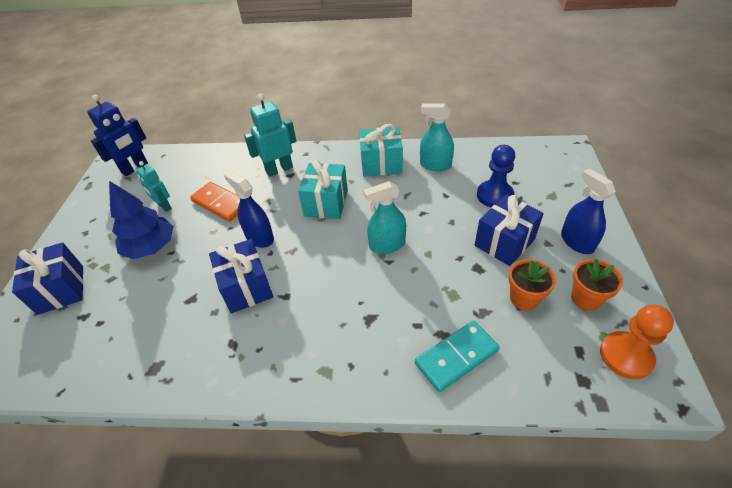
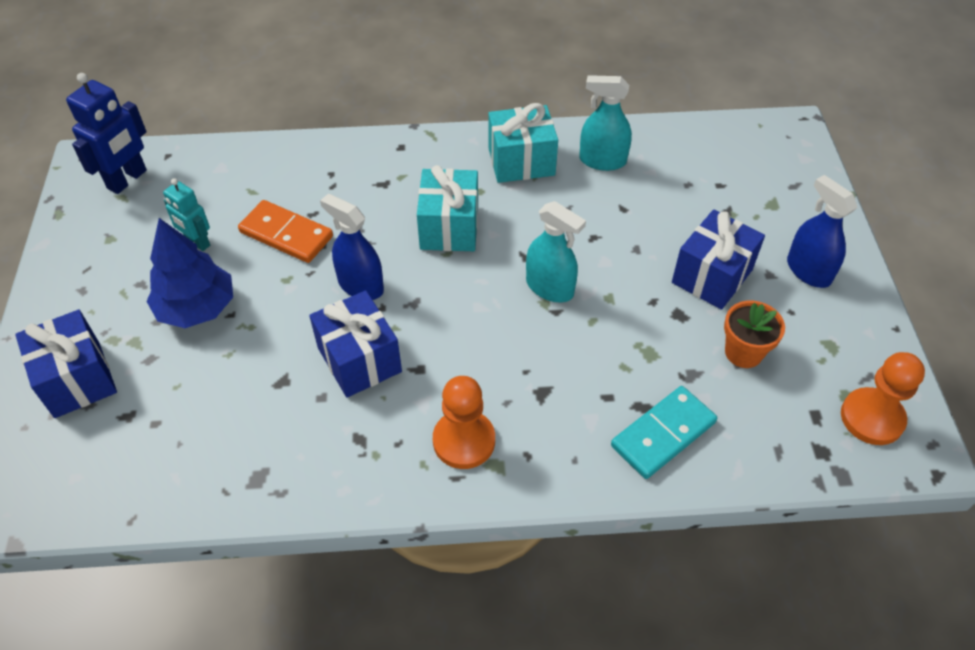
camera: 10 degrees left, 5 degrees up
(279, 169) = (365, 175): turquoise robot -> none
(306, 351) = (464, 441): none -> orange pawn
(387, 245) = (550, 287): turquoise spray bottle -> turquoise spray bottle turned 120 degrees counterclockwise
(494, 195) = (693, 206): blue pawn -> none
(586, 298) = (822, 348): orange flower pot -> none

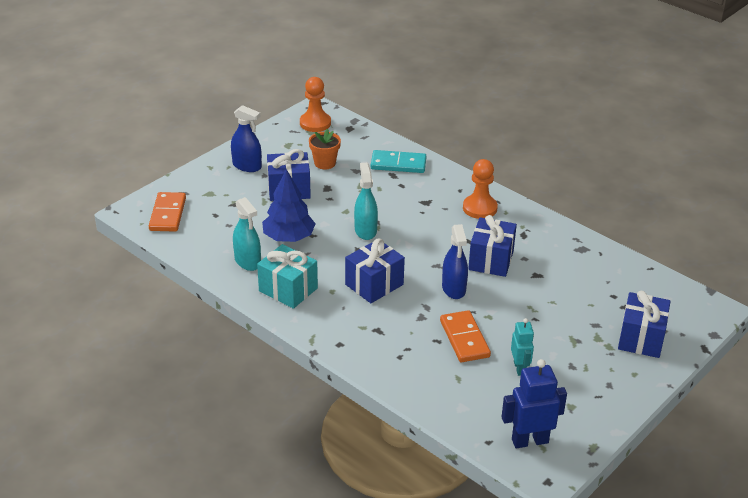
camera: 135 degrees left, 15 degrees down
(197, 308) = (550, 332): blue tree -> blue tree (288, 237)
(449, 227) = (374, 284): turquoise gift -> blue gift
(758, 151) = (168, 214): none -> orange domino
(808, 271) = (247, 166): blue spray bottle -> blue spray bottle turned 75 degrees counterclockwise

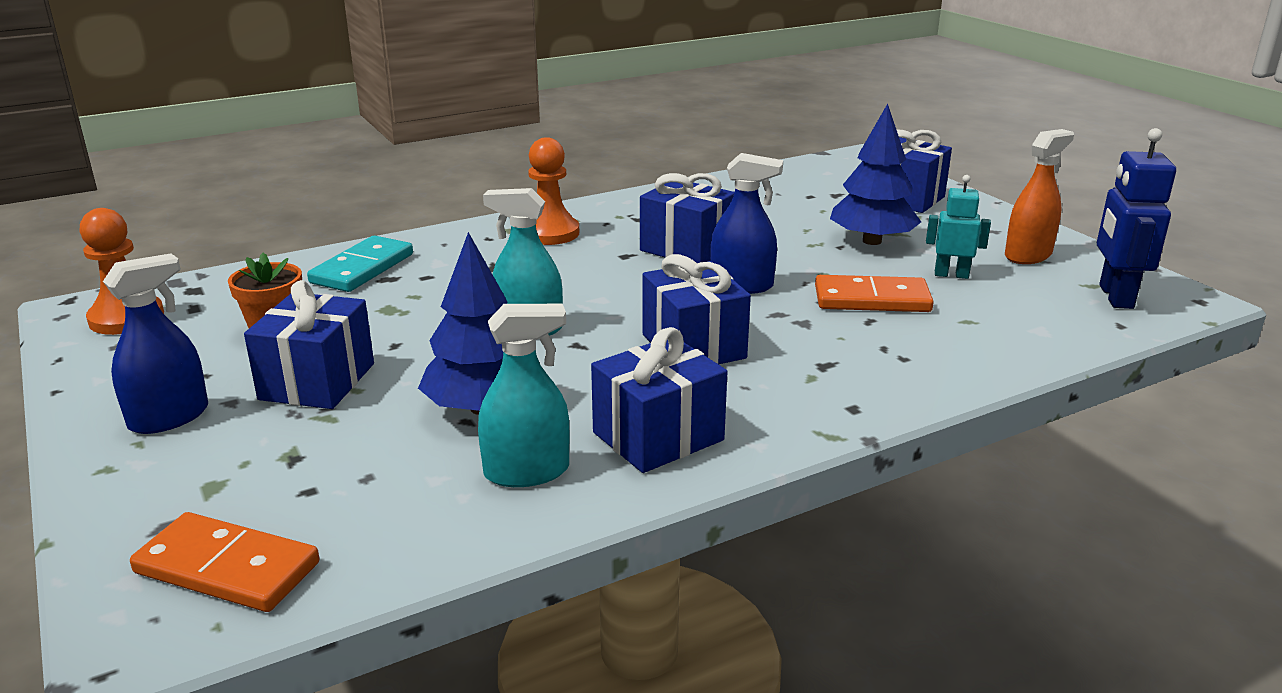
camera: 70 degrees left, 10 degrees down
(288, 289) = (658, 436): turquoise gift -> blue gift
(552, 331) = (871, 241): none -> blue tree
(574, 401) = (1028, 255): none -> orange spray bottle

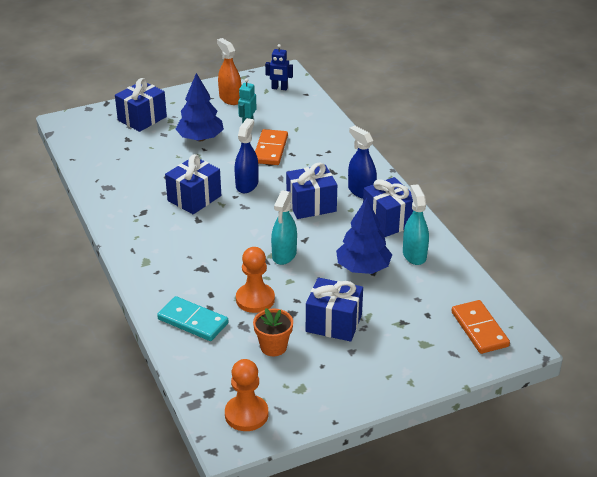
camera: 85 degrees left, 10 degrees up
(169, 417) = (366, 370): blue spray bottle -> blue spray bottle (361, 191)
(227, 568) = (479, 329): orange domino -> orange domino turned 45 degrees counterclockwise
(550, 233) = (156, 247): orange pawn -> orange pawn (255, 299)
(1115, 297) = (279, 88): blue robot -> blue robot, size x0.63

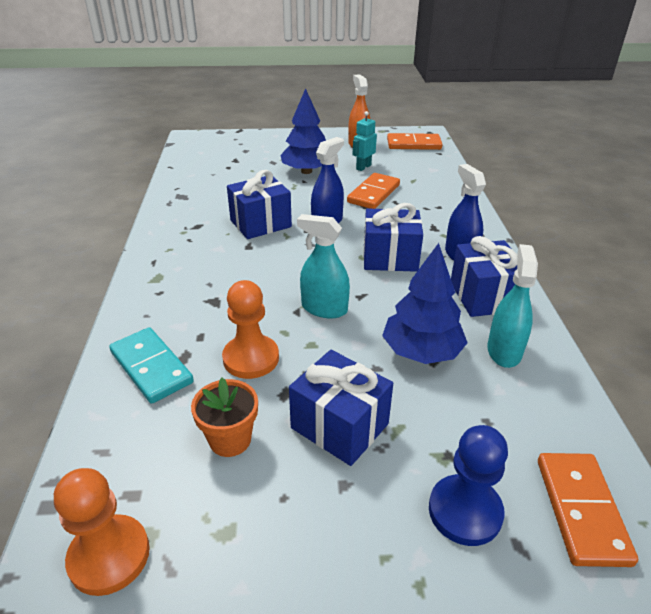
camera: 20 degrees right, 0 degrees up
(142, 118) = (262, 146): blue gift -> none
(279, 88) = (413, 144): blue robot -> orange domino
(284, 255) = (324, 308): turquoise spray bottle -> turquoise spray bottle turned 75 degrees clockwise
(421, 346) = (465, 511): none -> blue pawn

